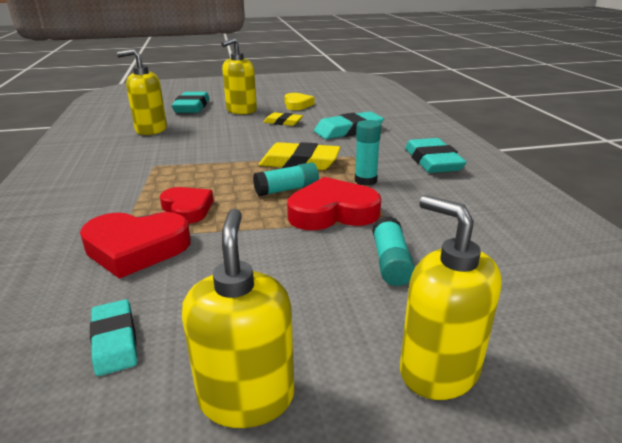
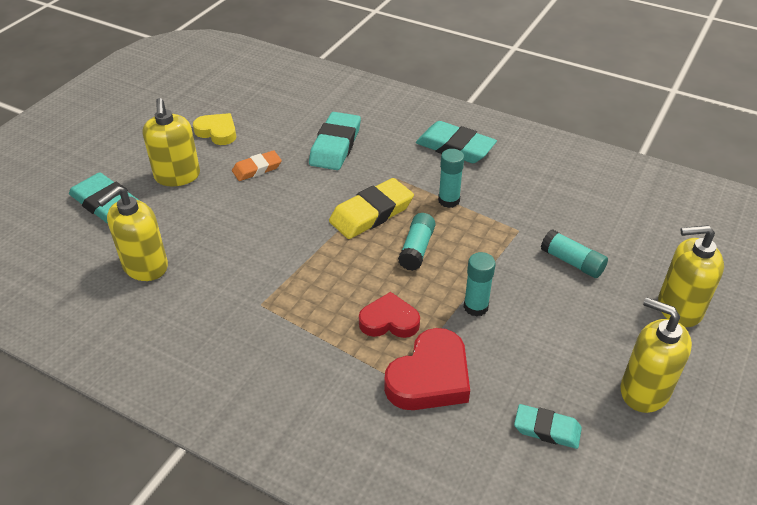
camera: 50 degrees left, 15 degrees up
(252, 237) = (476, 307): none -> turquoise glue stick
(283, 122) = (257, 169): yellow eraser -> orange eraser
(332, 212) = (481, 247): red heart -> none

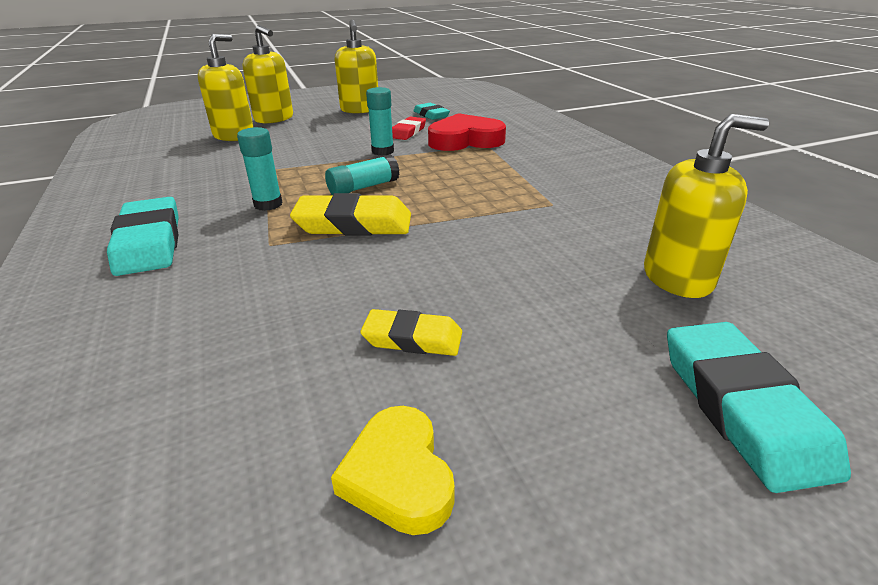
camera: 140 degrees left, 10 degrees down
(177, 176) = (564, 397): yellow soap dispenser -> yellow soap dispenser (234, 136)
(257, 169) = (412, 338): orange eraser -> yellow eraser
(335, 145) = (255, 316): turquoise eraser -> none
(389, 321) = (454, 164): red heart -> none
(508, 361) = (408, 132): none -> red eraser
(572, 262) = (277, 146): turquoise glue stick -> none

